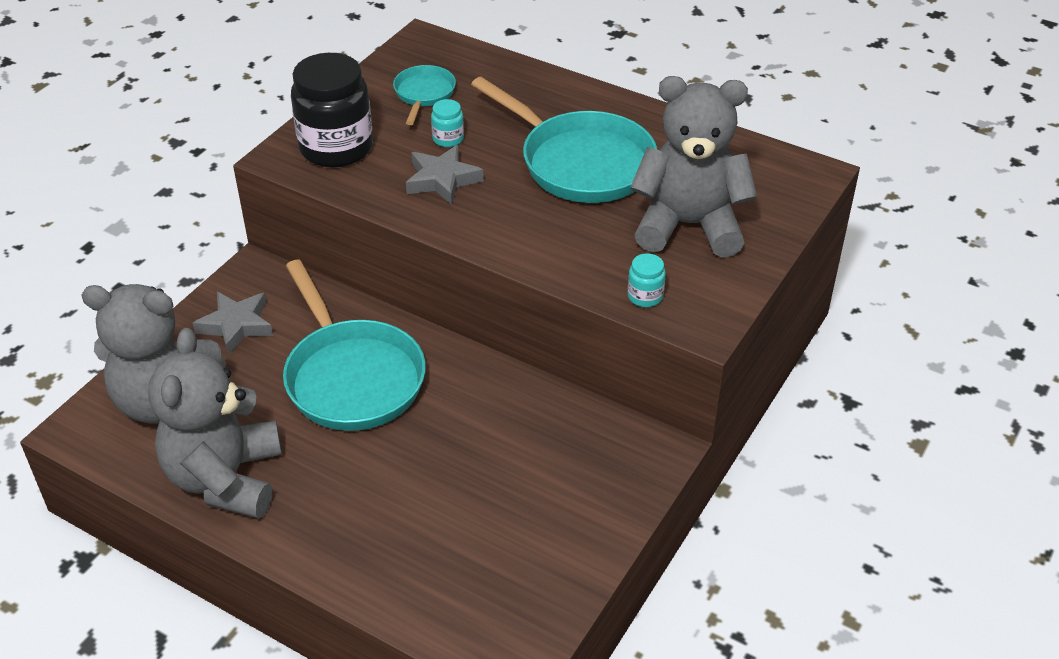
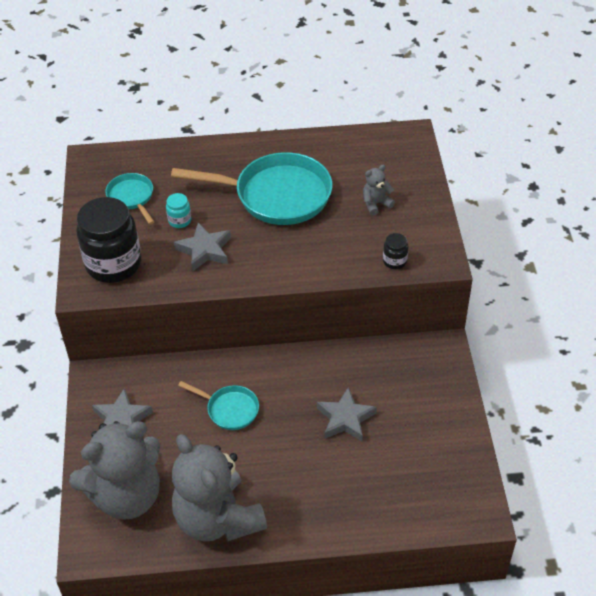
camera: 35 degrees left, 5 degrees up
(351, 377) = (229, 409): turquoise pan -> turquoise pan, size x0.50
(465, 459) = (345, 418): none -> grey star
(645, 296) = (394, 261): turquoise jar -> black jar
(688, 225) = (376, 204): grey teddy bear -> grey teddy bear, size x0.41

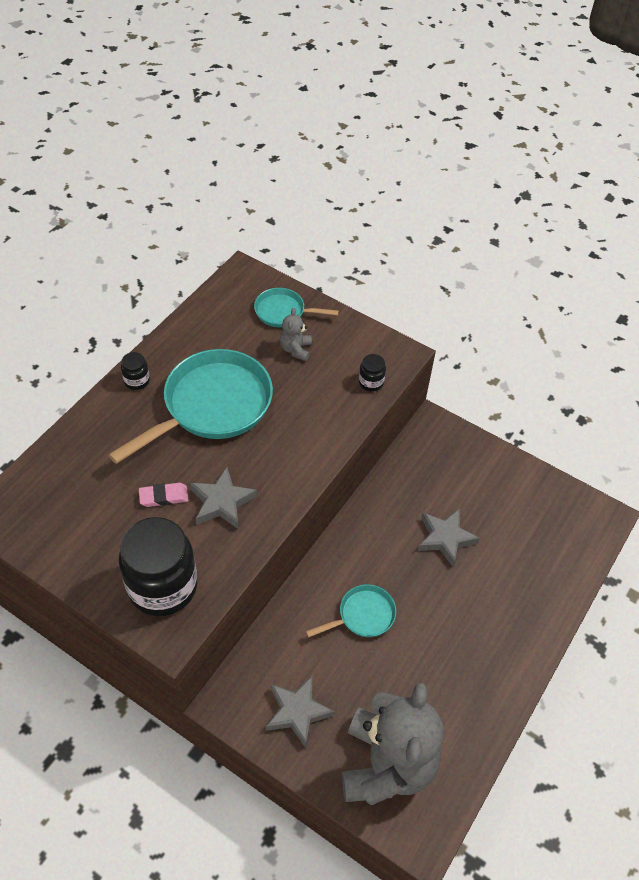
camera: 55 degrees left, 5 degrees up
(132, 197) = (90, 514): turquoise pan -> turquoise pan (283, 312)
(179, 220) = (164, 497): turquoise jar -> pink eraser
(218, 518) = (470, 704): grey teddy bear -> none
(255, 148) = (137, 381): none -> black jar

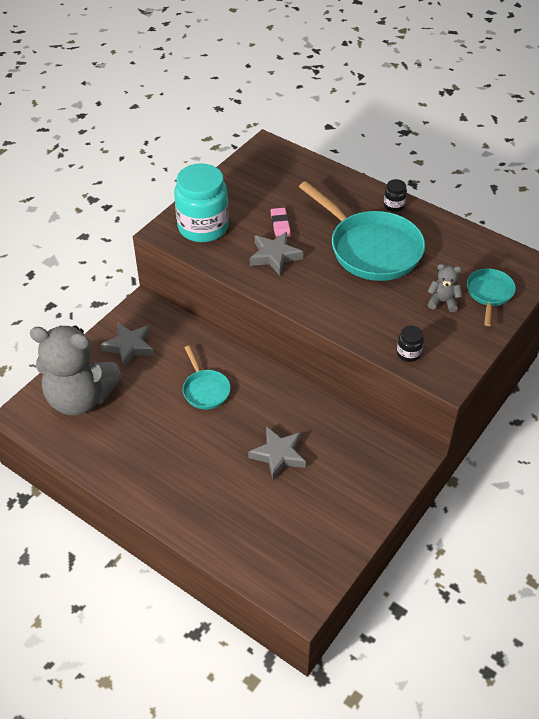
camera: 95 degrees right, 5 degrees down
(162, 586) = (203, 227): black jar -> turquoise jar

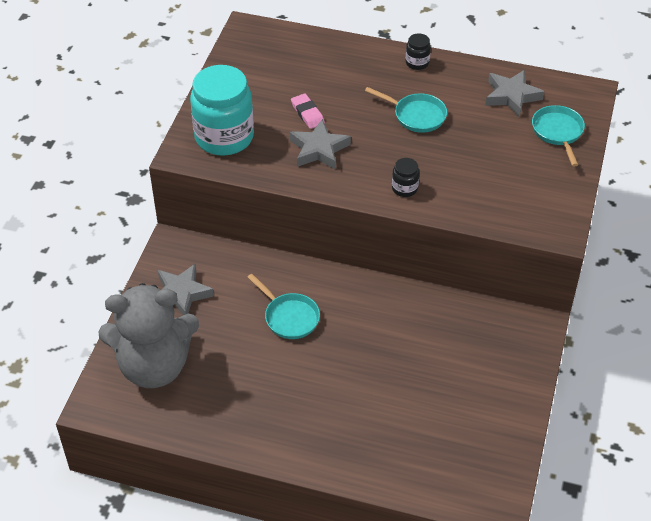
camera: 20 degrees left, 0 degrees up
(278, 455) = (401, 363): grey star -> grey star (511, 96)
(371, 249) = (416, 116): turquoise pan -> turquoise pan, size x0.50
(408, 353) = (508, 216): black jar -> black jar (404, 188)
(443, 301) = (516, 153): grey teddy bear -> none

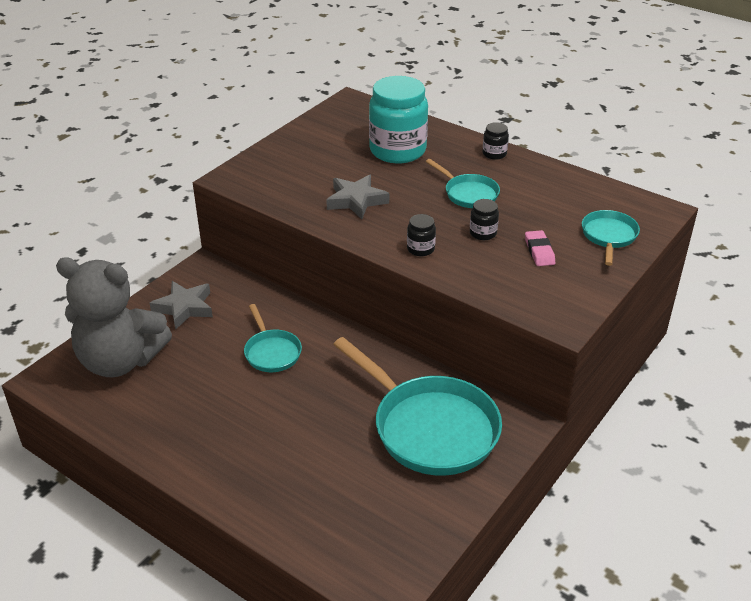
camera: 20 degrees right, 10 degrees down
(224, 137) = (274, 174): turquoise jar -> turquoise jar (397, 150)
(307, 113) = (363, 171): pink eraser -> pink eraser (539, 251)
(450, 157) = (483, 233): none -> black jar
(464, 351) = (430, 428): none -> turquoise pan
(511, 96) = (575, 197): grey star -> none

